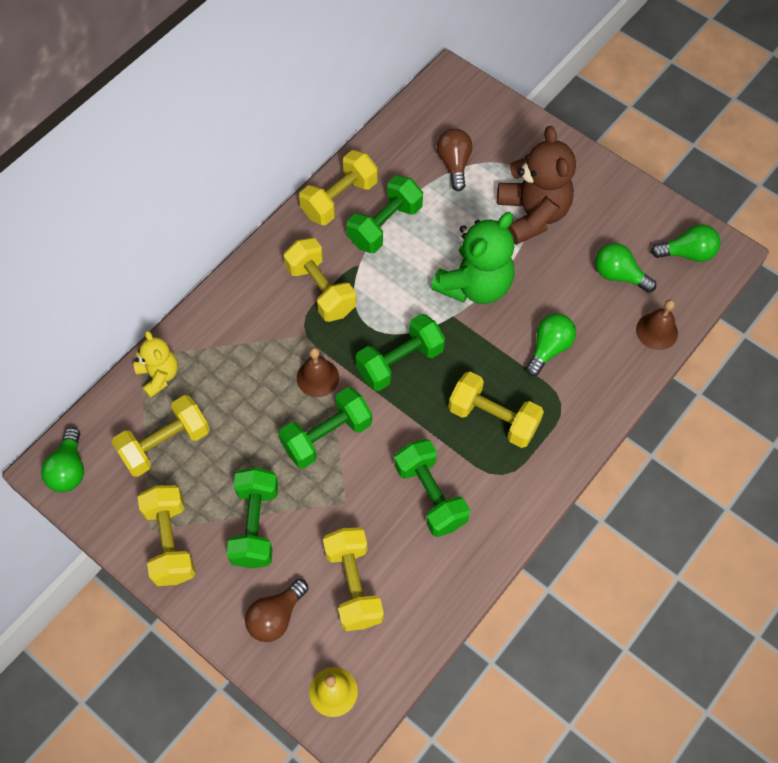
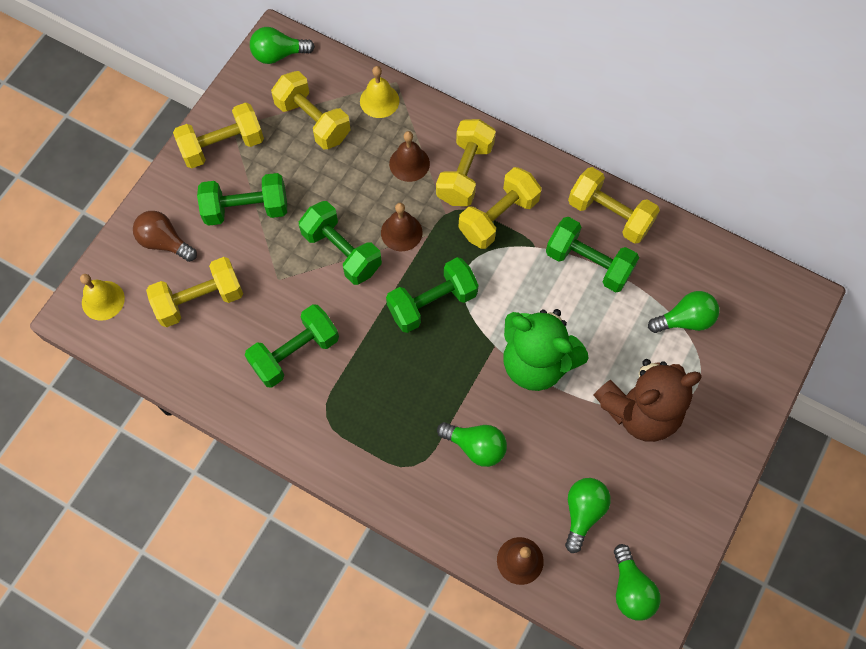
camera: 80 degrees right, 5 degrees up
(159, 375) = (379, 100): yellow teddy bear -> yellow bell
(241, 358) = (409, 163): none -> brown bell
(400, 362) = (432, 303): green dumbbell -> green dumbbell turned 75 degrees counterclockwise
(454, 164) = (685, 320): brown light bulb -> green light bulb
(493, 418) = (385, 400): yellow dumbbell -> yellow dumbbell (465, 173)

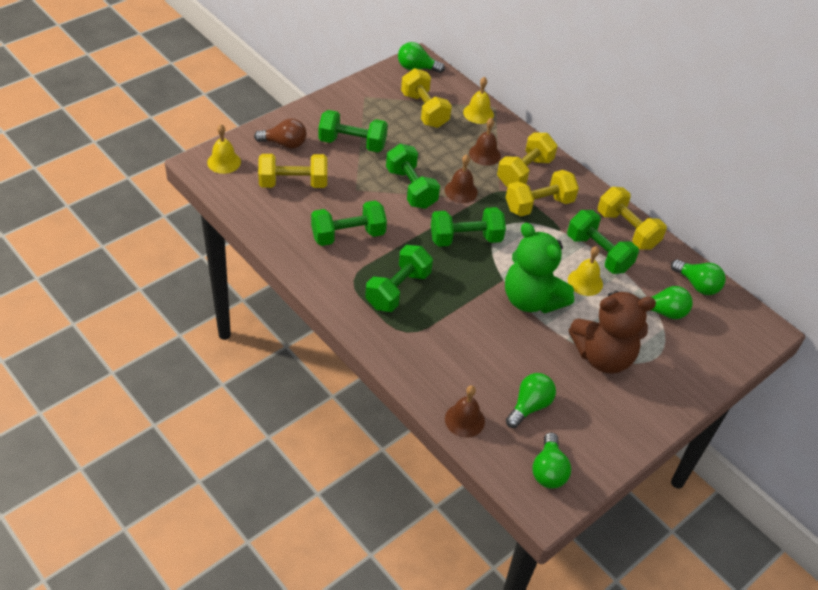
camera: 15 degrees right, 20 degrees down
(165, 242) = (284, 144): brown light bulb -> brown light bulb turned 135 degrees clockwise
(222, 146) = (352, 104): yellow dumbbell -> none
(382, 410) = (398, 290): none -> green dumbbell
(476, 446) = (461, 336): green light bulb -> green light bulb (697, 285)
(587, 311) = (585, 282): none -> yellow bell

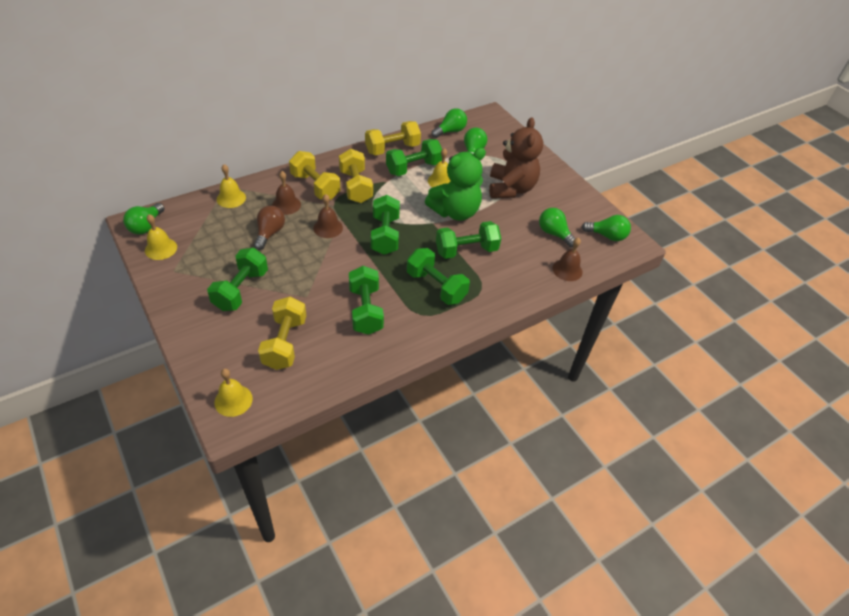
camera: 80 degrees left, 0 degrees up
(284, 144) = (222, 344): brown light bulb -> brown light bulb (269, 233)
(390, 83) = (161, 248): none -> yellow bell
(411, 188) = (316, 258): green dumbbell -> green dumbbell (466, 250)
(424, 110) = (212, 232): yellow dumbbell -> none

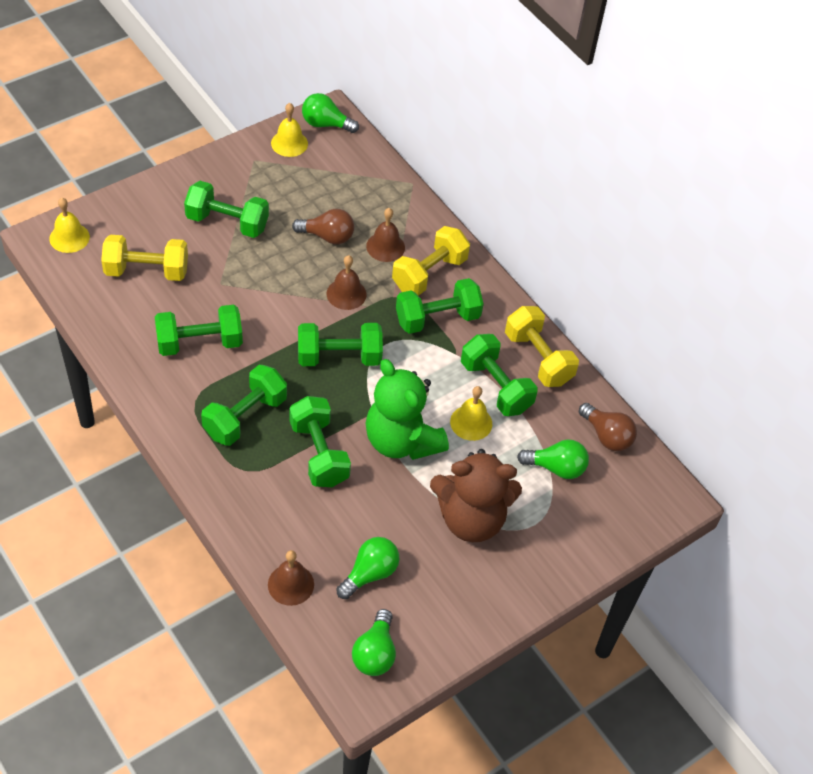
camera: 85 degrees right, 5 degrees up
(231, 198) = (389, 191): yellow bell -> none
(356, 187) = (437, 318): yellow dumbbell -> green dumbbell
(450, 131) = (606, 436): green light bulb -> brown light bulb

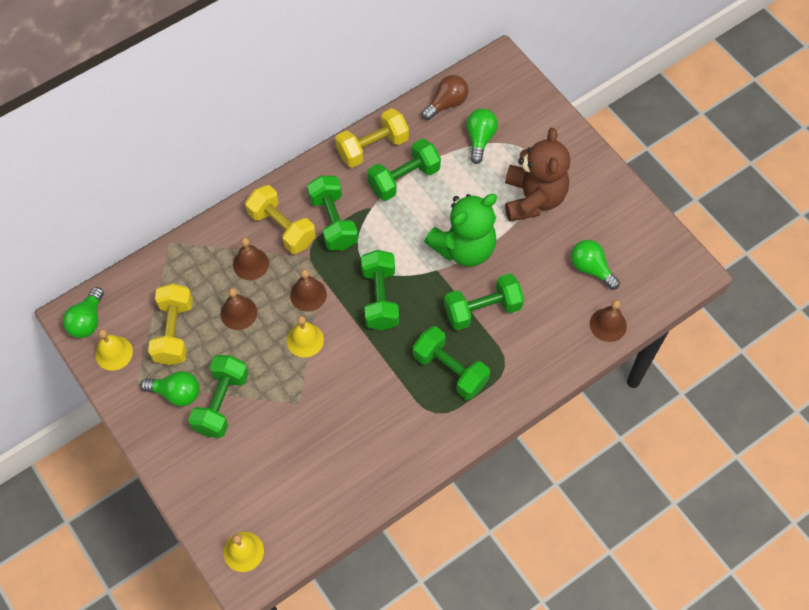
camera: 85 degrees left, 10 degrees up
(146, 271) = (285, 471): yellow dumbbell -> yellow dumbbell (174, 332)
(199, 343) = (371, 415): green dumbbell -> none
(327, 236) = (238, 313): brown light bulb -> brown bell
(375, 653) = (658, 263): green light bulb -> green light bulb (176, 393)
(471, 422) = (441, 197): yellow bell -> yellow bell (305, 340)

